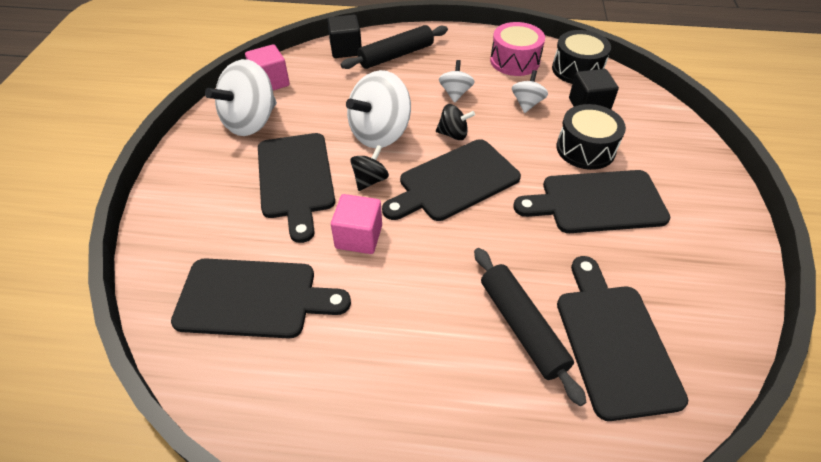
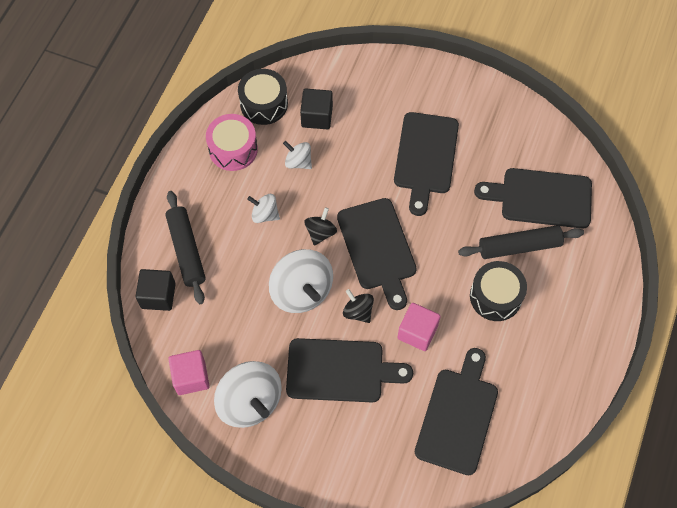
camera: 75 degrees left, 15 degrees up
(585, 149) = (367, 141): black drum -> black drum (495, 296)

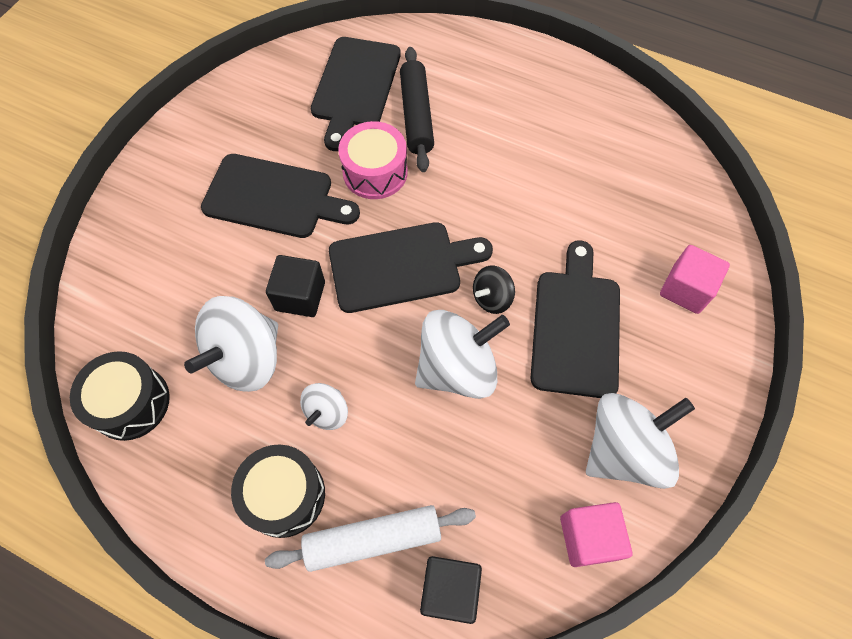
camera: 85 degrees left, 0 degrees up
(186, 250) = (373, 539): black rolling pin -> white rolling pin
(233, 149) = (202, 455): pink drum -> pink drum (375, 172)
(298, 162) = (246, 358): white spinning top -> white spinning top, size x1.94
(317, 117) = (175, 327): black cube -> black cube (300, 296)
(320, 232) = (368, 336): black spinning top -> none
(417, 332) = (523, 232): pink cube -> pink cube (685, 289)
(457, 416) = (632, 202): black cutting board -> none
(495, 296) = (480, 146): black drum -> black drum (284, 495)

